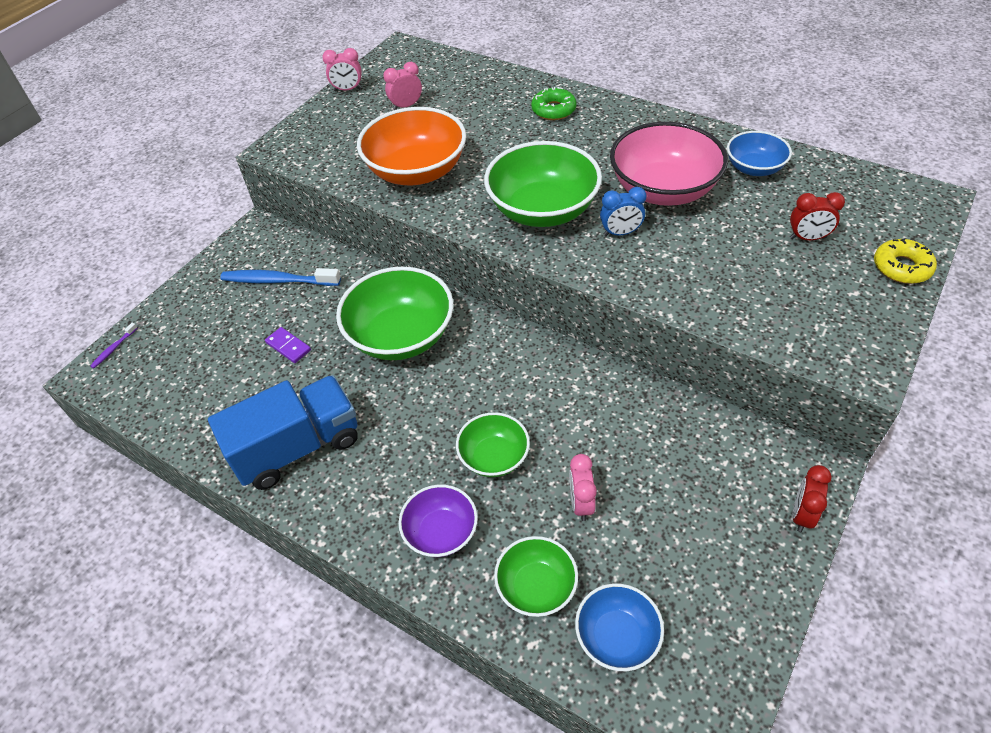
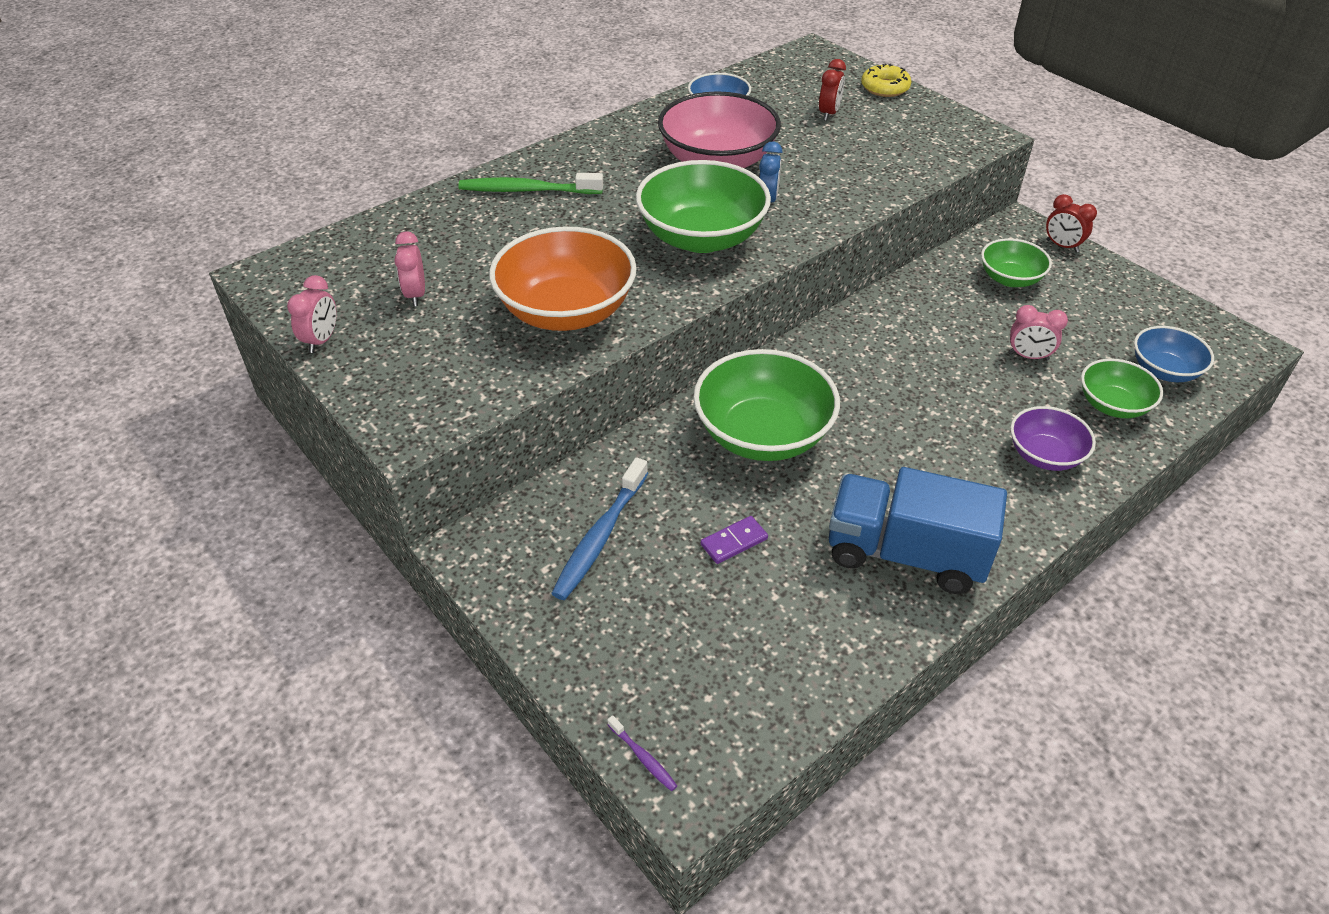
camera: 75 degrees left, 5 degrees down
(298, 447) = (905, 554): blue truck -> blue truck turned 60 degrees counterclockwise
(494, 457) = (961, 399): green bowl -> green bowl (1010, 279)
(553, 110) = (527, 190): green donut -> green toothbrush

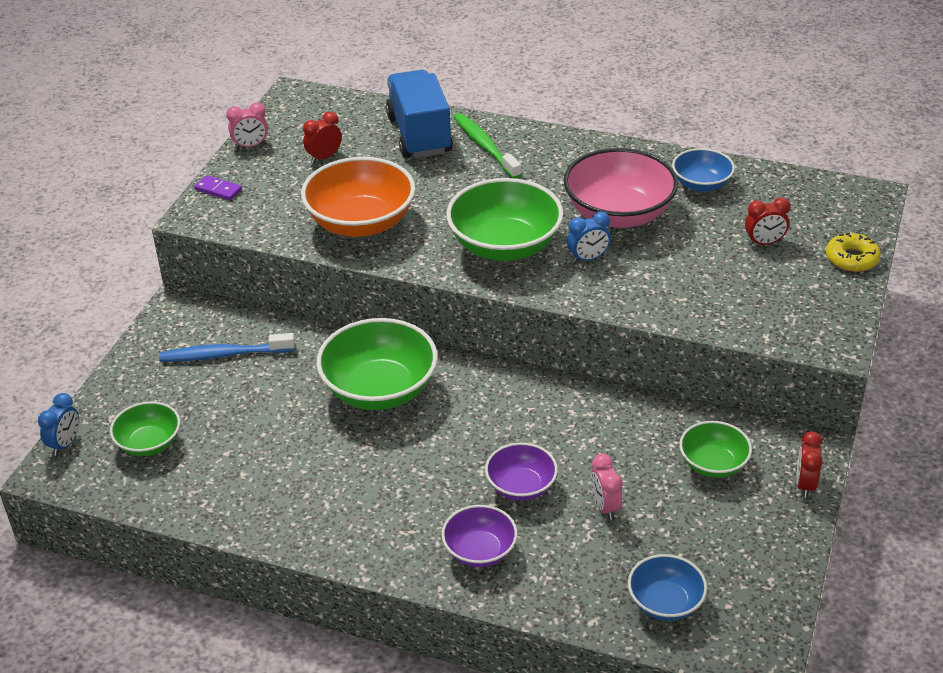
camera: 60 degrees right, 5 degrees down
(416, 295) = (324, 157): pink clock -> red clock
(643, 757) = (65, 444): purple toothbrush -> blue clock
(734, 542) = (262, 416): purple domino -> purple domino (218, 190)
(905, 554) = (309, 503): blue truck -> blue truck (419, 135)
(971, 395) = (521, 486): none -> purple bowl
(1112, 405) = (583, 578): green bowl -> green bowl (149, 443)

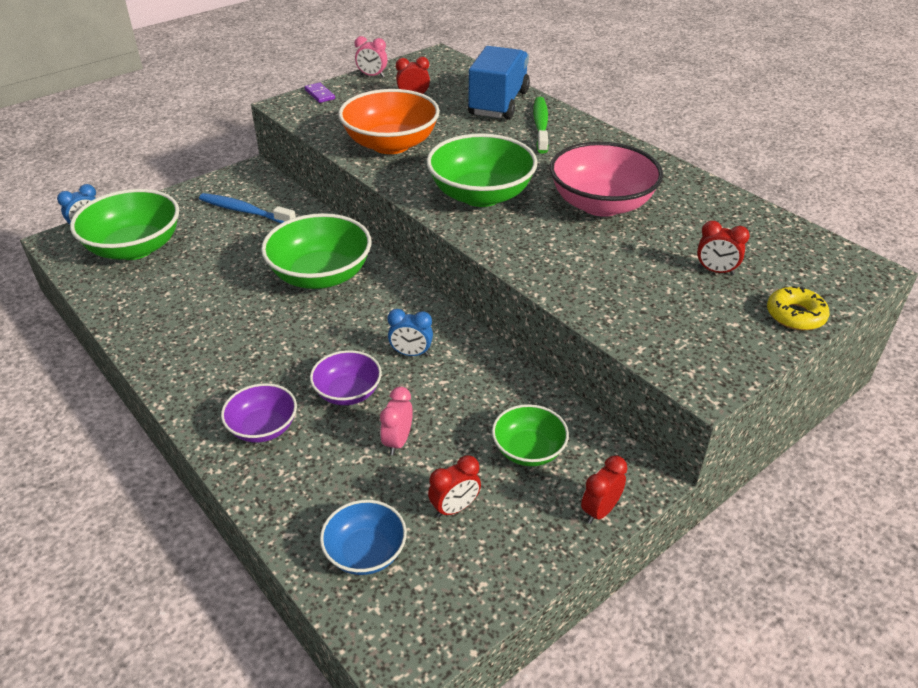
camera: 30 degrees right, 0 degrees up
(149, 443) = (135, 248): green bowl -> green bowl, size x1.78
(588, 258) = (539, 227): blue clock -> blue clock (411, 353)
(699, 536) = (454, 508): none -> red clock
(701, 184) = (699, 207): blue bowl -> none

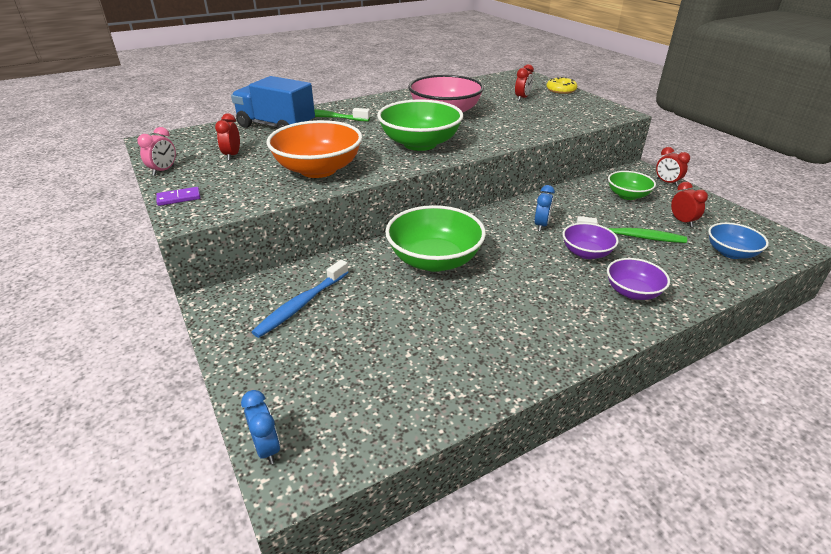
camera: 80 degrees left, 5 degrees down
(135, 248) = (341, 391): green bowl -> none
(398, 441) = (632, 236): pink clock -> green toothbrush

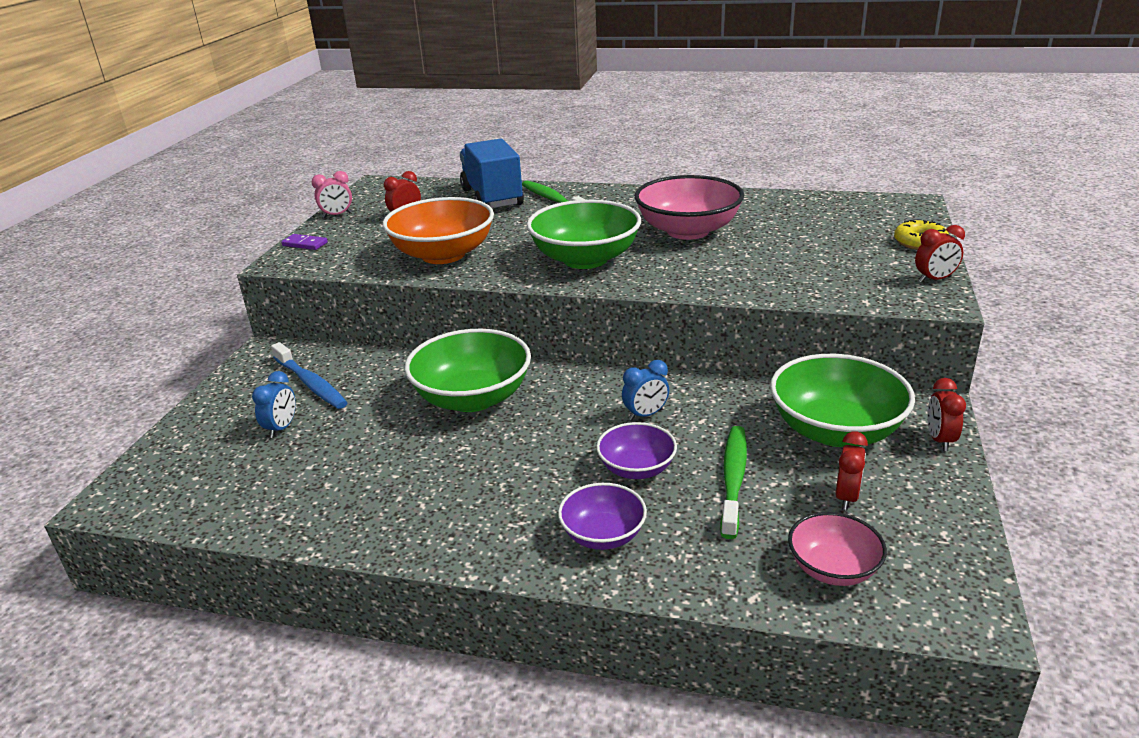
camera: 45 degrees right, 5 degrees down
(267, 448) = (130, 474): blue clock -> blue clock (281, 428)
(301, 304) = (311, 383): blue toothbrush -> blue toothbrush turned 120 degrees counterclockwise
(522, 98) = (832, 238): red clock -> red clock (934, 279)
(627, 195) = (835, 430): green bowl -> green bowl, size x1.78
(632, 236) = (733, 479): green toothbrush -> green toothbrush turned 135 degrees counterclockwise
(731, 253) = (833, 568): blue bowl -> pink bowl

